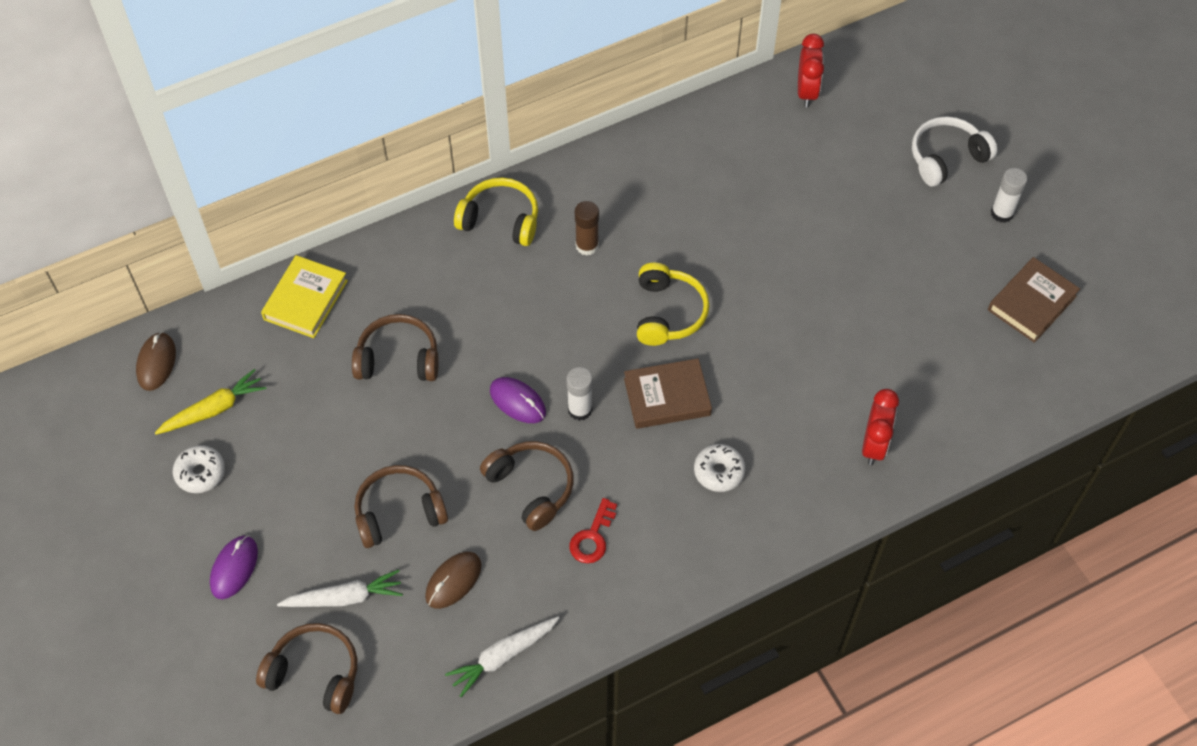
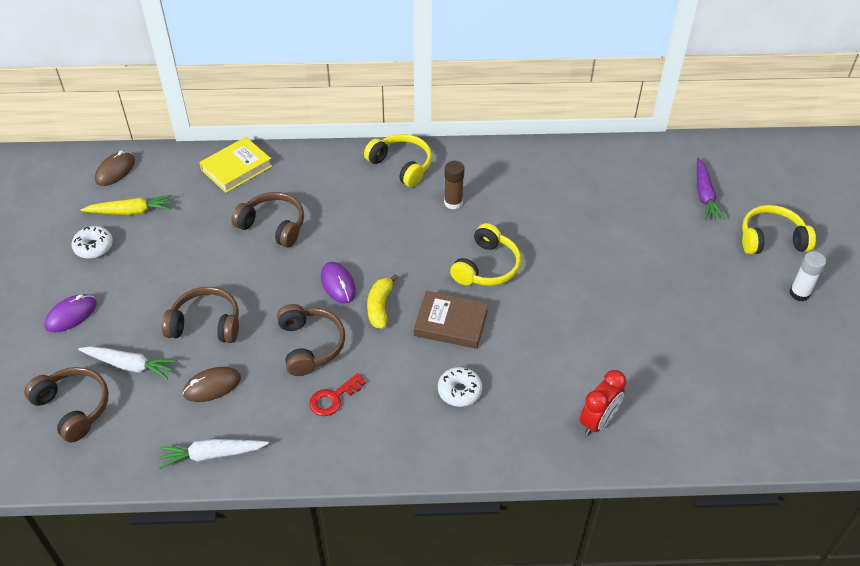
camera: 25 degrees right, 10 degrees down
(580, 409) = (380, 307): white glue stick -> yellow banana
(806, 92) = (680, 160): red clock -> none
(853, 128) = (704, 195): none -> purple carrot
(946, 157) = (771, 239): white headphones -> yellow headphones
(1031, 303) = (793, 367): brown book -> none

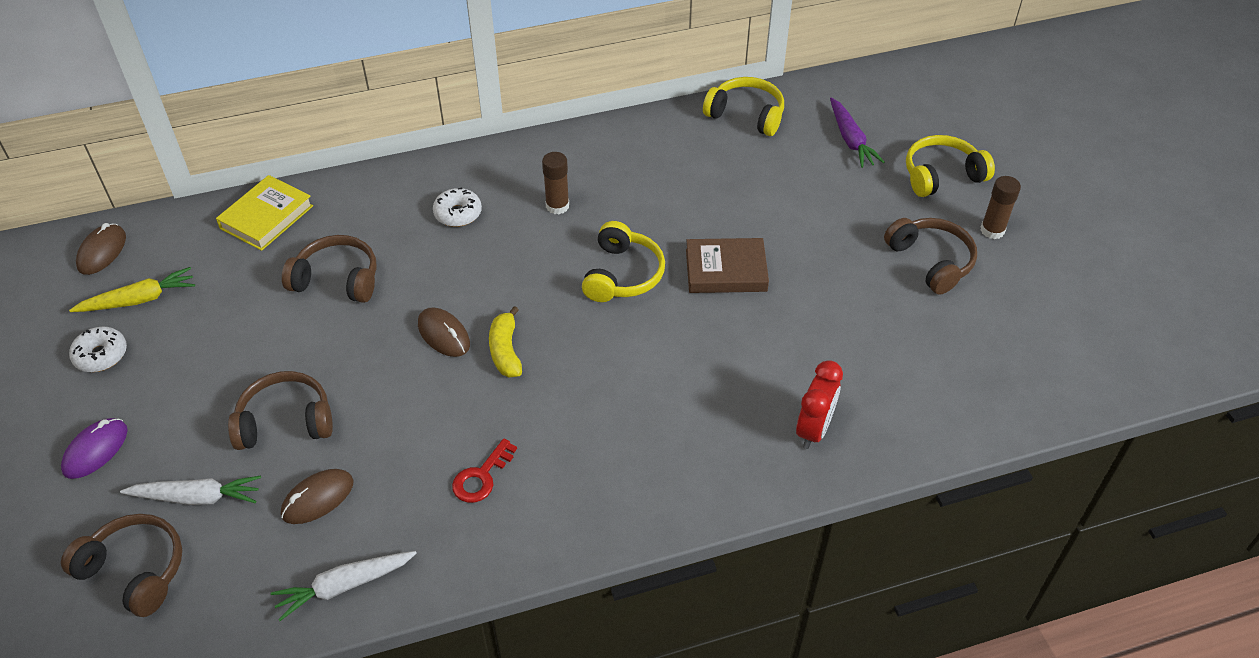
camera: 15 degrees left, 0 degrees up
(310, 345) = (431, 418): brown headphones -> brown headphones (931, 261)
(338, 284) = (444, 334): purple mouse -> brown mouse
(401, 165) = (479, 173): yellow headphones -> yellow headphones (746, 115)
(451, 323) = (600, 352): brown book -> brown book (726, 270)
(459, 391) = (636, 431): white donut -> white donut (458, 213)
(799, 293) = (992, 230): white glue stick -> brown glue stick

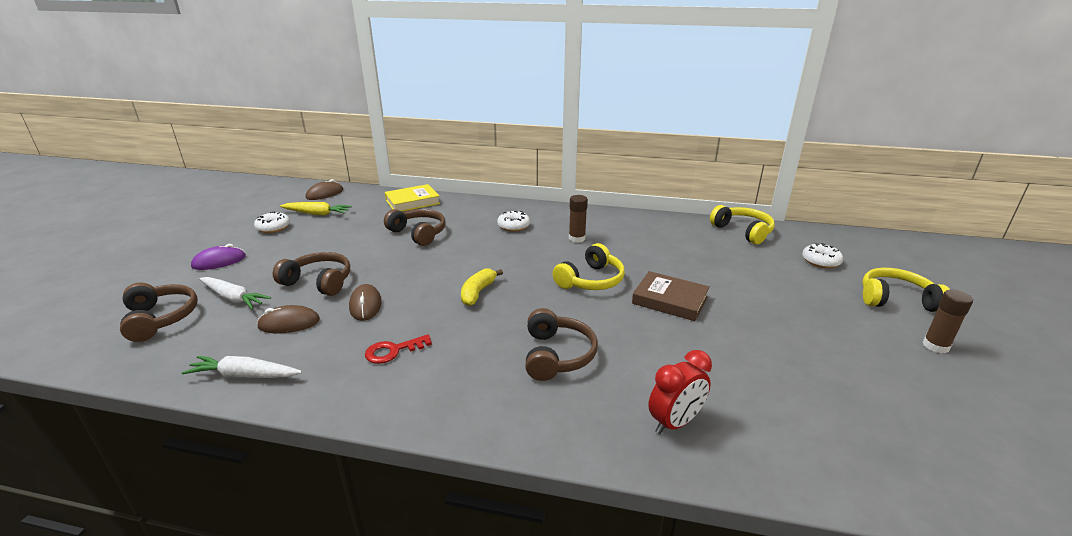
camera: 30 degrees right, 20 degrees down
(444, 334) = (449, 273): brown mouse -> brown mouse (365, 305)
(850, 140) = (820, 261): purple carrot -> white donut
(931, 261) = (860, 347): brown headphones -> brown headphones (557, 355)

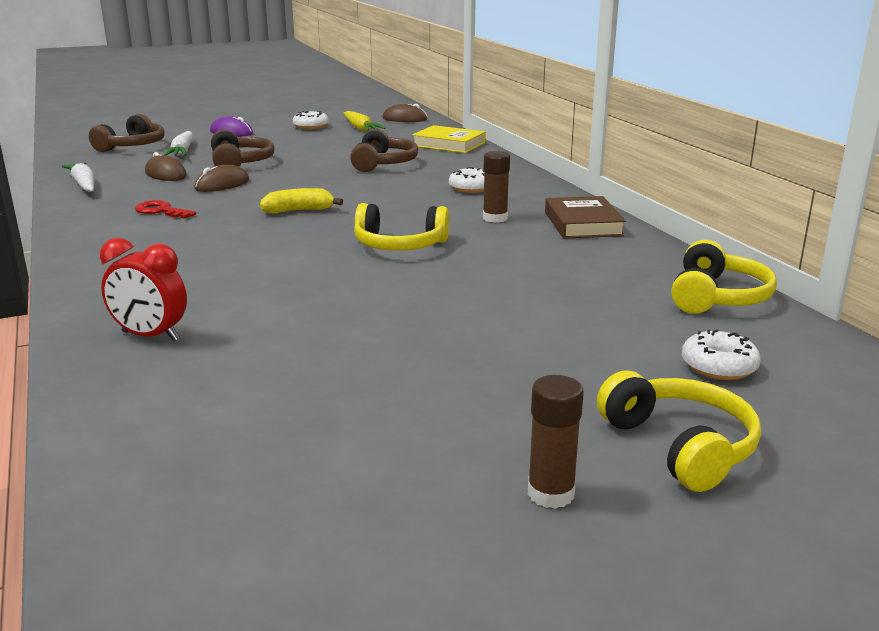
camera: 55 degrees right, 5 degrees down
(557, 355) = (221, 264): brown headphones -> none
(670, 300) = (412, 290): brown book -> brown book (583, 224)

